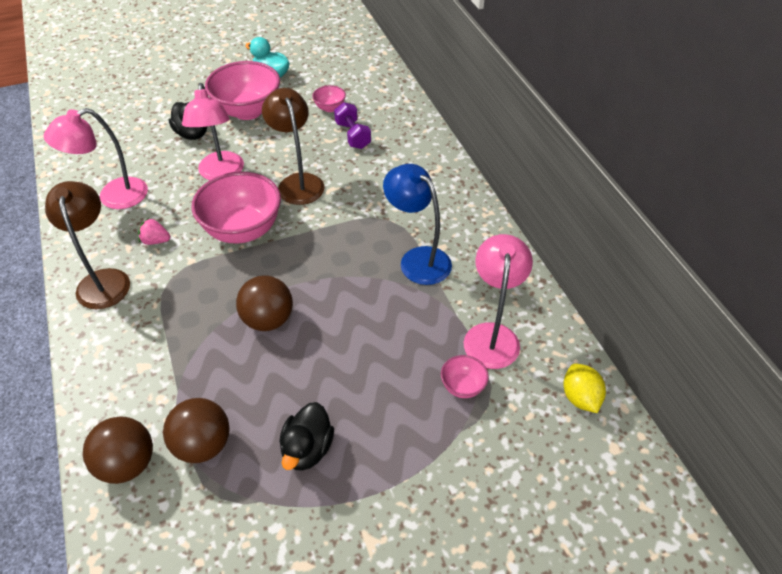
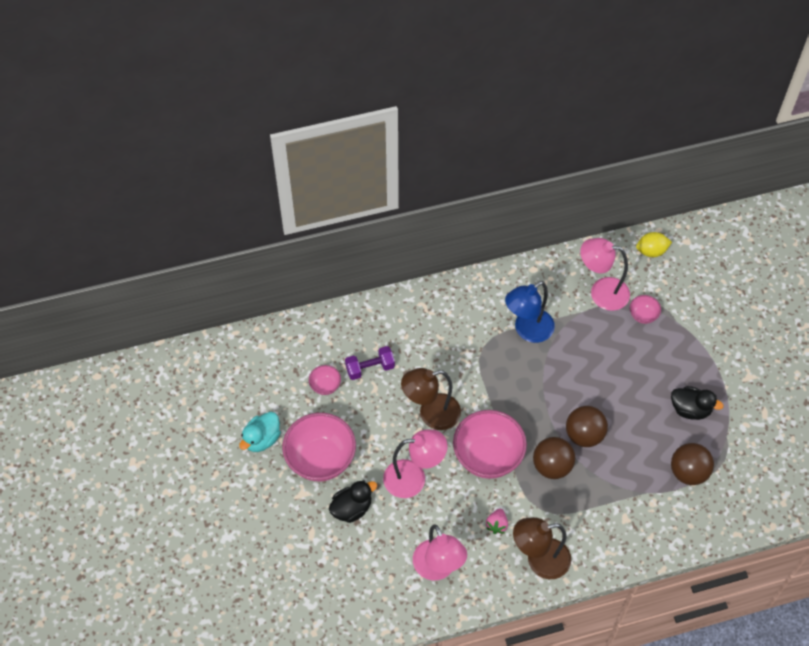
camera: 85 degrees left, 10 degrees up
(127, 464) = (703, 518): brown ball -> brown ball (552, 466)

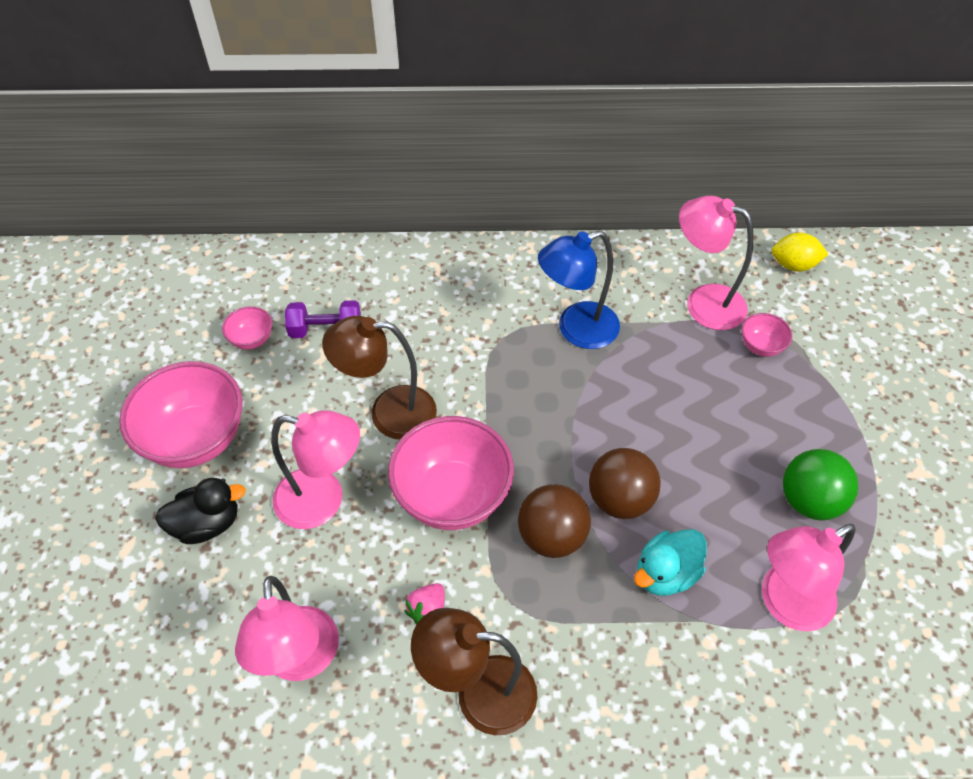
camera: 15 degrees right, 5 degrees down
(262, 439) = (126, 390): turquoise duck -> turquoise duck (665, 573)
(688, 472) = (785, 604): brown ball -> pink lamp
(690, 409) = (809, 501): black duck -> green ball

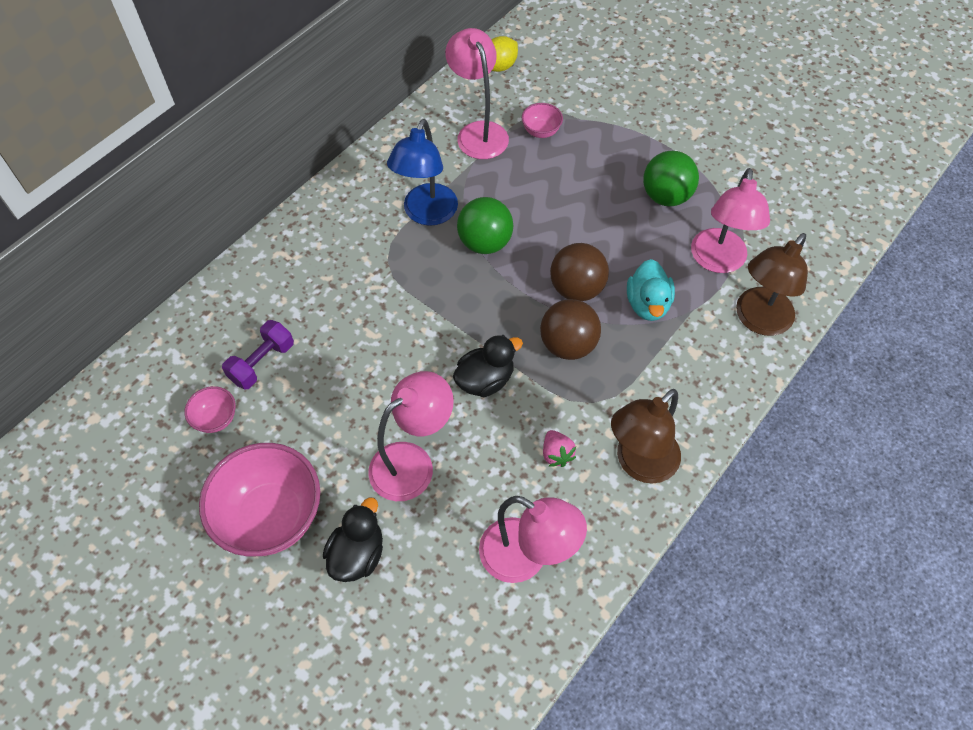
camera: 50 degrees left, 5 degrees up
(389, 413) = (379, 372): brown lamp -> brown lamp (758, 320)
(452, 496) = (485, 380): pink bowl -> black duck
(593, 392) = (485, 243): none -> green ball
(703, 302) = (478, 132): pink lamp -> pink lamp turned 90 degrees clockwise

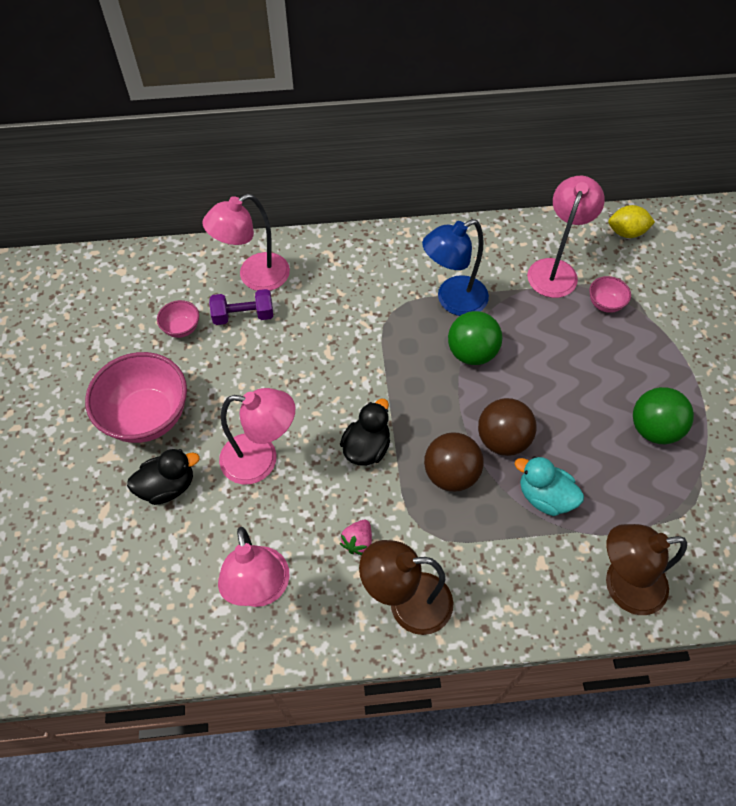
camera: 45 degrees right, 0 degrees up
(485, 380) = (366, 447): black duck -> black duck turned 75 degrees counterclockwise
(647, 304) = (544, 496): turquoise duck -> turquoise duck turned 75 degrees clockwise
(717, 261) = (640, 513): pink lamp -> pink lamp (254, 277)

